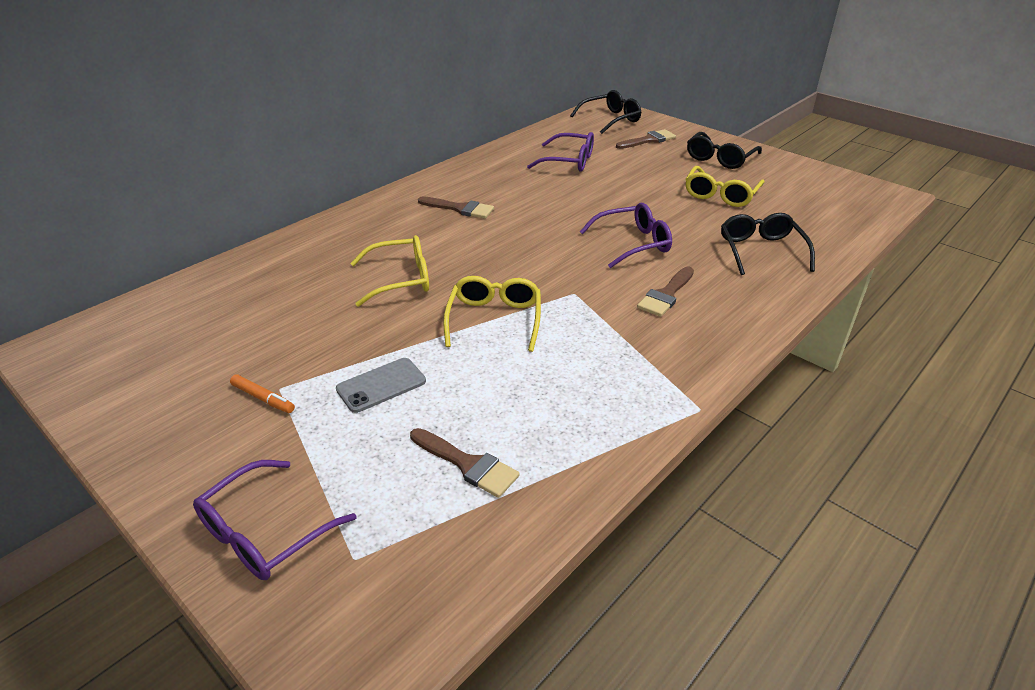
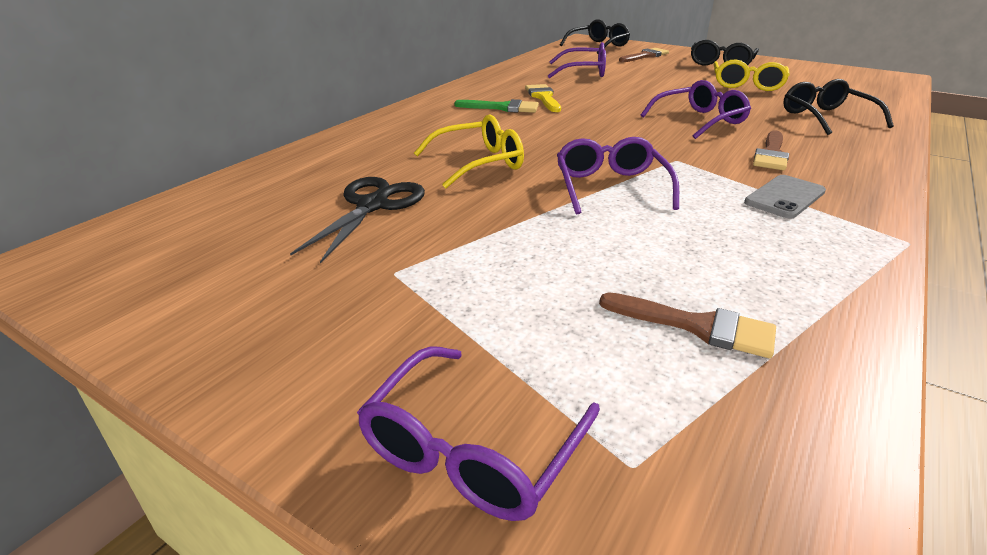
camera: 10 degrees left, 5 degrees down
(263, 398) = (377, 285): orange marker -> none
(293, 319) = (372, 205): none -> black scissors
(381, 385) = (524, 257): grey phone -> grey phone (785, 197)
(460, 209) = (503, 108): brown brush -> green brush
(494, 320) = (611, 187): yellow glasses -> purple glasses
(506, 197) = (543, 97): none -> yellow brush

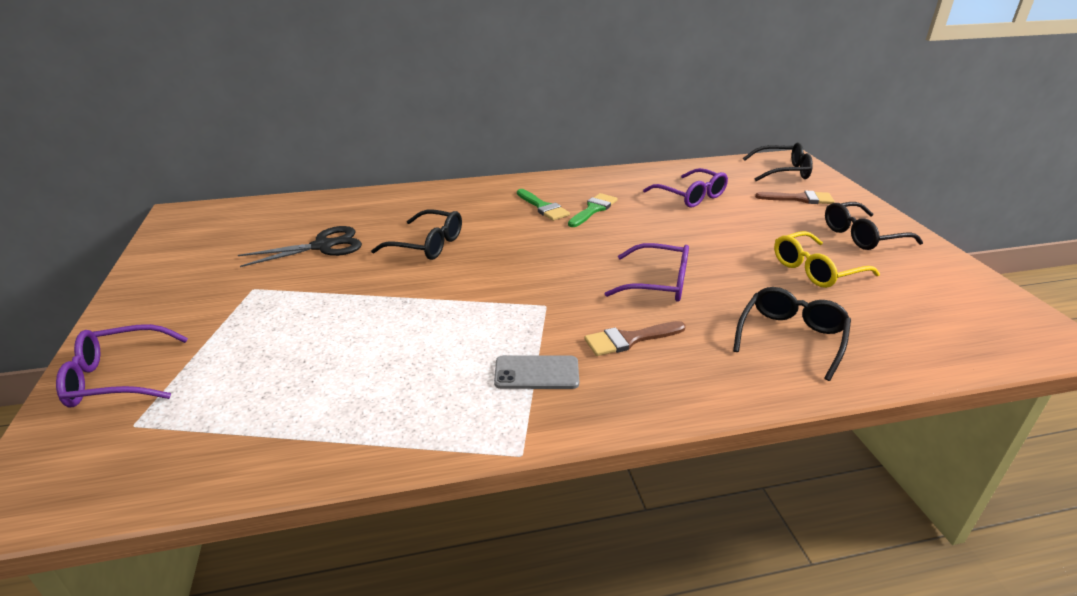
camera: 45 degrees right, 0 degrees up
(477, 163) = (426, 244): yellow glasses -> black glasses
(543, 97) = (593, 209): yellow brush -> green brush
(611, 187) = (452, 301): purple glasses -> none
(697, 326) = (284, 400): brown brush -> none

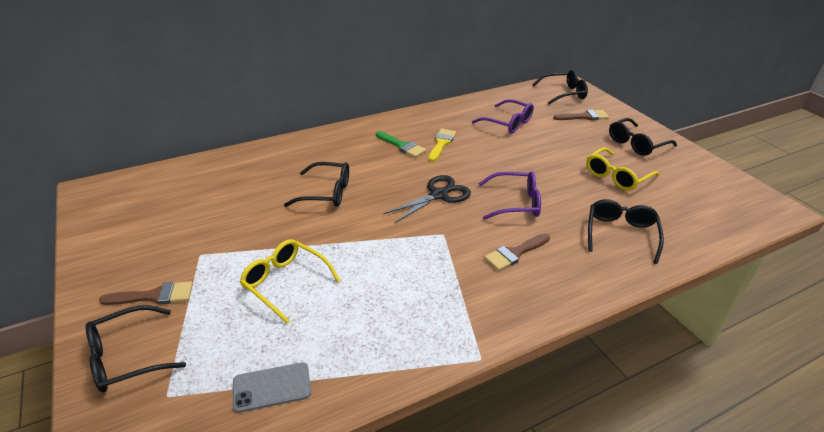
camera: 15 degrees left, 5 degrees up
(119, 378) = (128, 357): purple glasses -> black glasses
(182, 322) = (154, 296): none -> brown brush
(323, 246) = (239, 205): black scissors -> black scissors (438, 195)
(329, 331) = (286, 283): none -> yellow glasses
(536, 373) = (462, 292): grey phone -> grey phone (272, 387)
(593, 209) = (441, 143): green brush -> yellow brush

